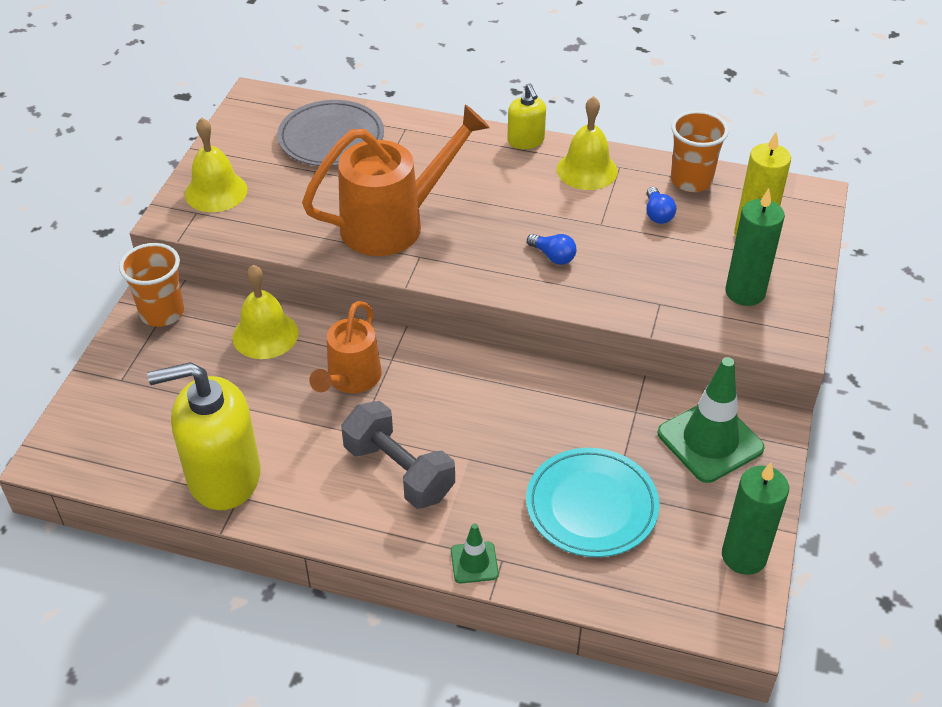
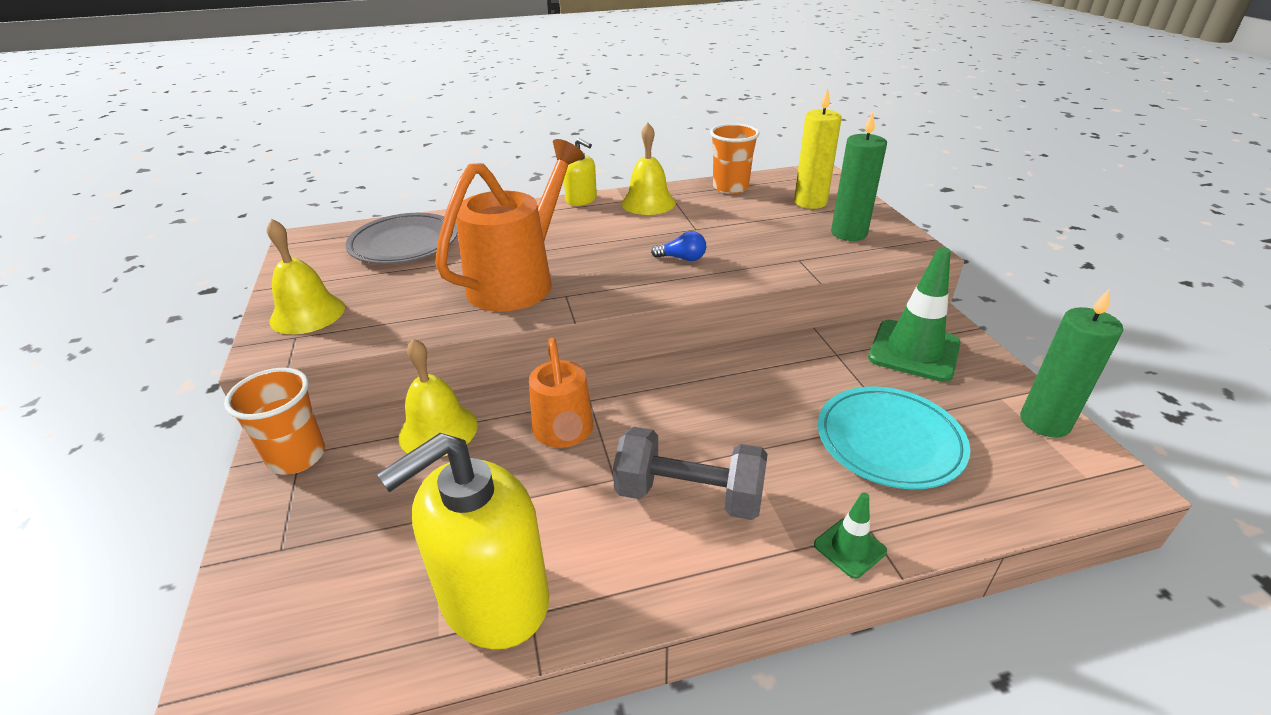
camera: 30 degrees left, 10 degrees down
(657, 214) = (730, 211): blue light bulb -> none

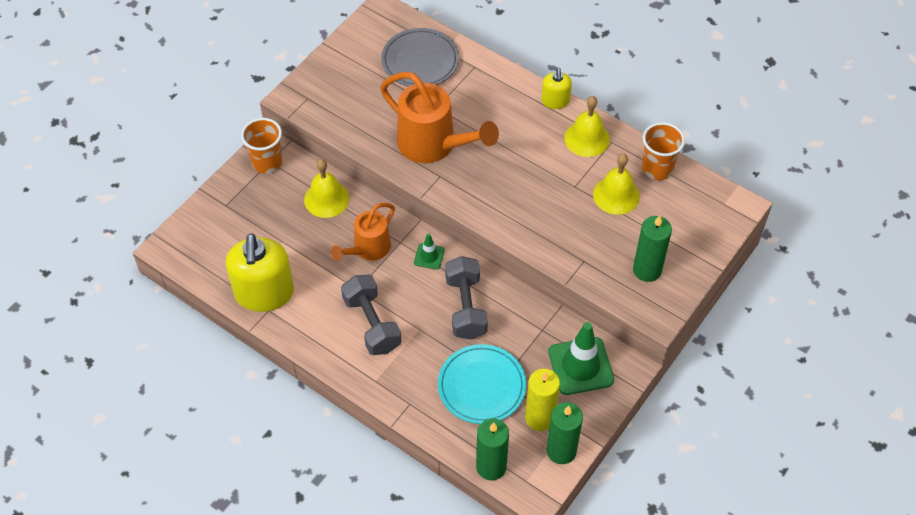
camera: 50 degrees right, 20 degrees up
(307, 314) = (326, 84): yellow bell -> yellow bell (616, 195)
(494, 599) = (264, 293): yellow soap dispenser -> yellow soap dispenser turned 105 degrees counterclockwise
(518, 281) = (433, 145): orange watering can -> orange watering can turned 45 degrees clockwise
(682, 258) = (529, 203): blue light bulb -> none
(748, 394) = (465, 307): none -> grey dumbbell
(810, 202) = (677, 226): yellow candle -> yellow candle (539, 418)
(849, 548) = (392, 400): green traffic cone -> green traffic cone (429, 256)
(1046, 500) = (491, 466): none -> green candle

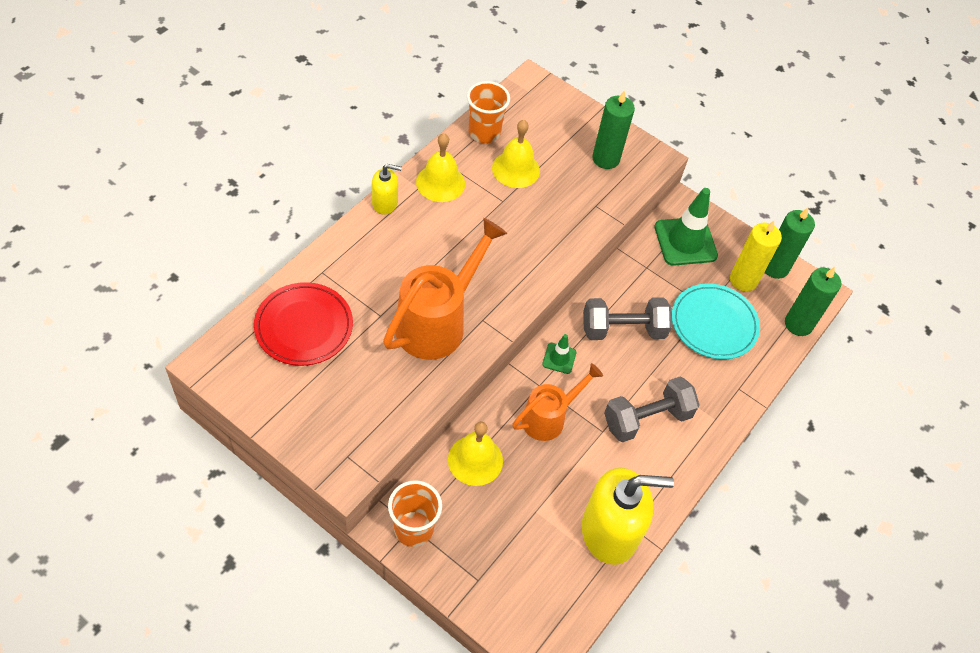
camera: 95 degrees left, 0 degrees up
(368, 249) = (548, 418): orange watering can -> orange watering can turned 75 degrees counterclockwise
(420, 61) = (304, 326): grey plate -> red plate

